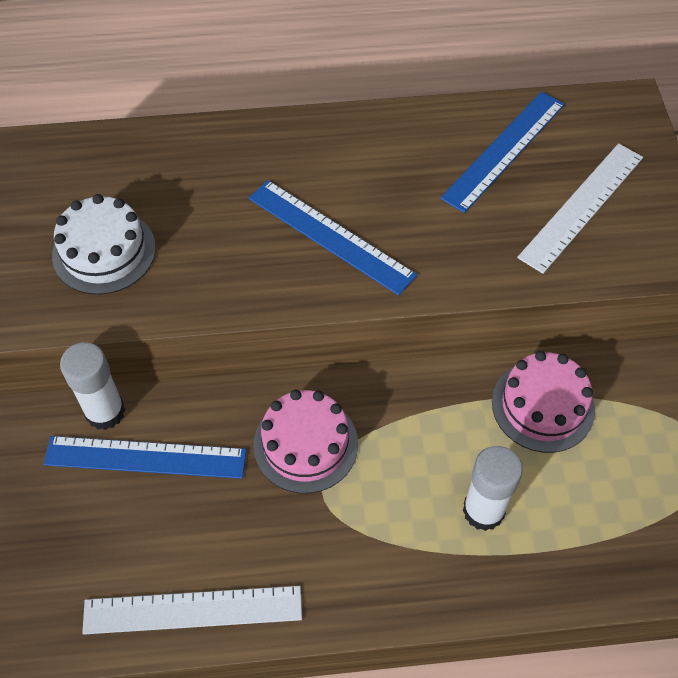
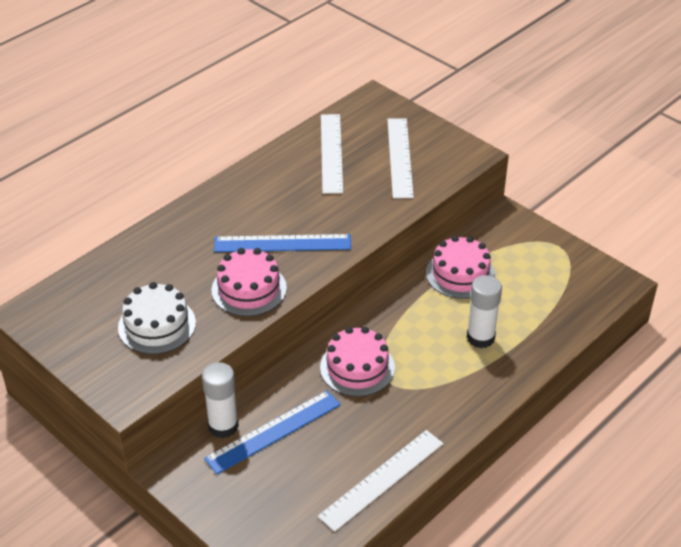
camera: 40 degrees left, 15 degrees down
(237, 271) = (249, 289): none -> pink cake
(504, 150) = (331, 153): blue ruler -> white ruler

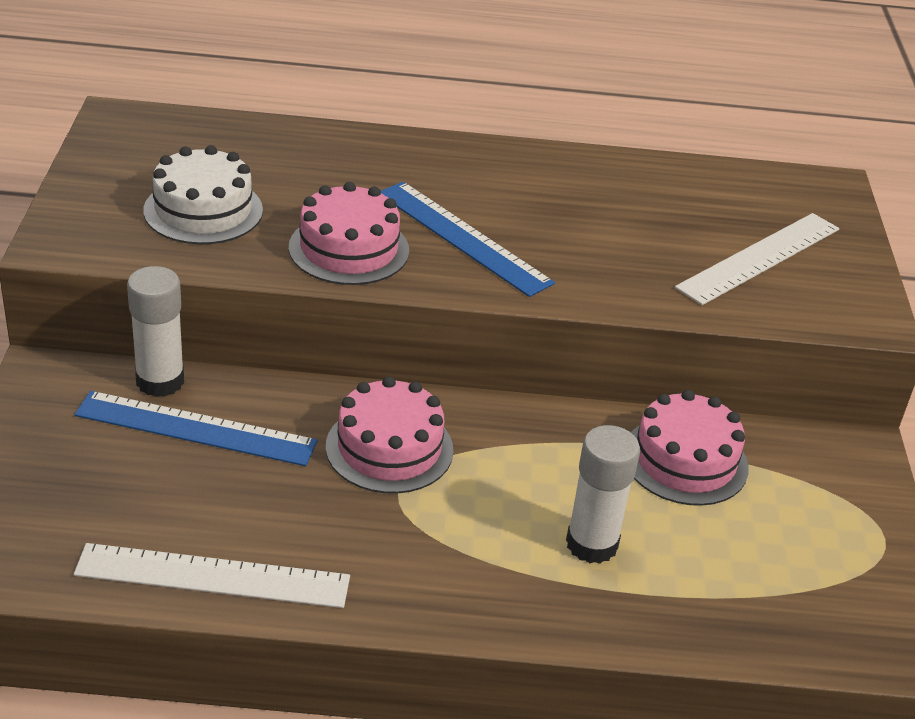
camera: 45 degrees right, 5 degrees down
(331, 153) = (678, 199): white ruler -> none

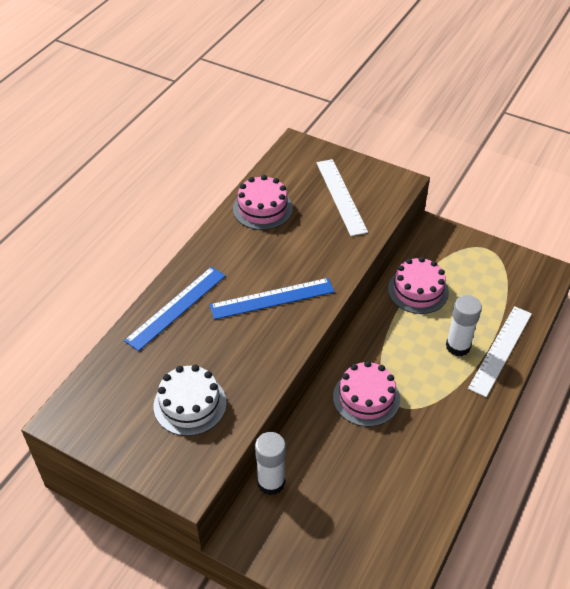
camera: 60 degrees left, 10 degrees up
(195, 429) = (317, 477): blue ruler -> blue ruler (176, 307)
(213, 576) = (429, 501): white ruler -> white ruler (500, 350)
(349, 249) = (260, 350): pink cake -> pink cake (262, 208)

